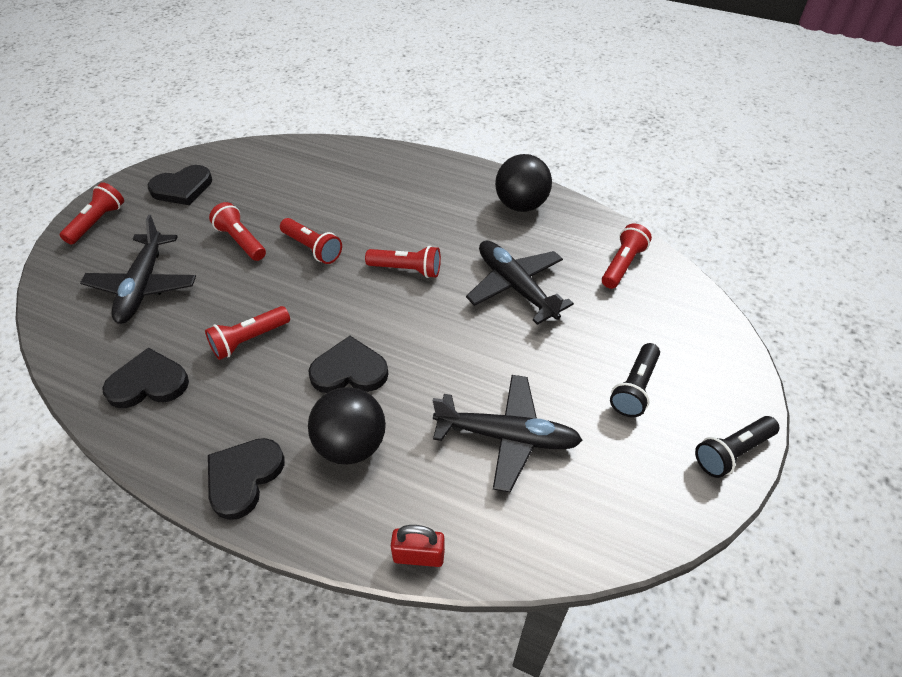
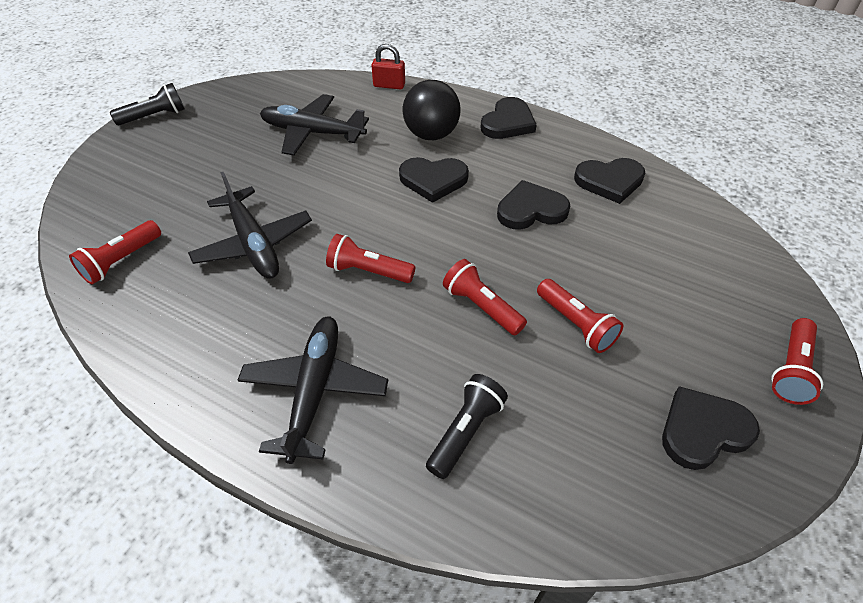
camera: 175 degrees left, 0 degrees up
(143, 285) = (668, 271): black plane -> black plane (314, 391)
(249, 340) = (531, 210): red flashlight -> black heart
(521, 205) = (192, 357): black ball -> none
(634, 388) = (195, 155): black flashlight -> black flashlight (466, 431)

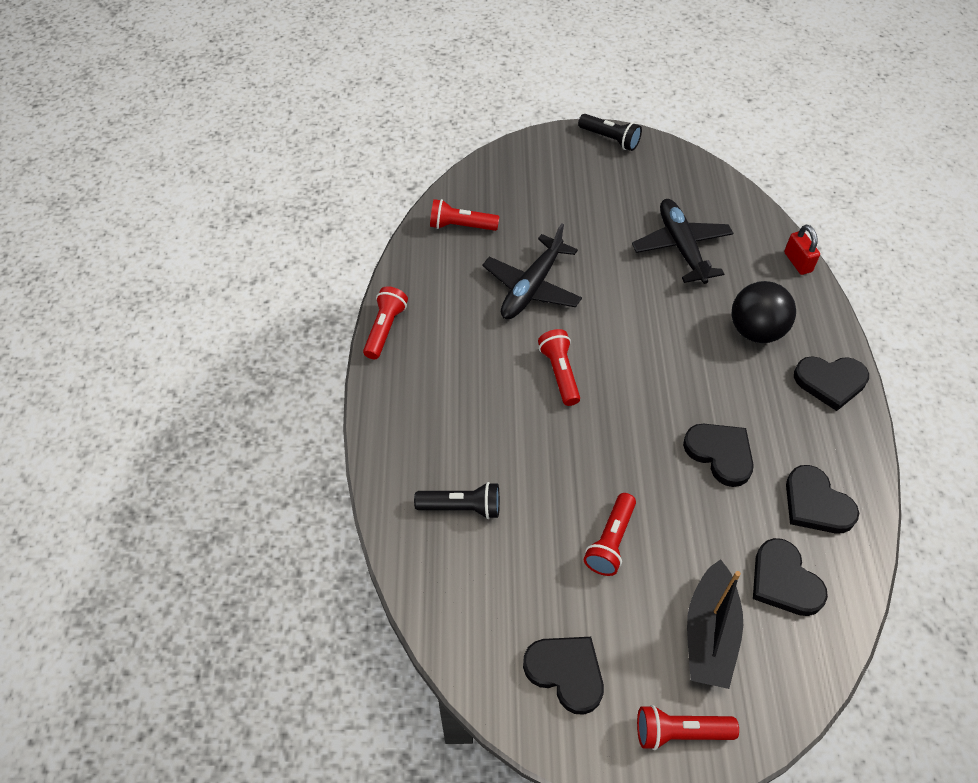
camera: 60 degrees right, 5 degrees up
(314, 391) = (435, 400): black plane -> none
(433, 180) = (696, 363): black heart -> black heart (784, 581)
(481, 306) = (580, 466): red flashlight -> red flashlight (385, 329)
(700, 301) = (709, 633): none -> black boat

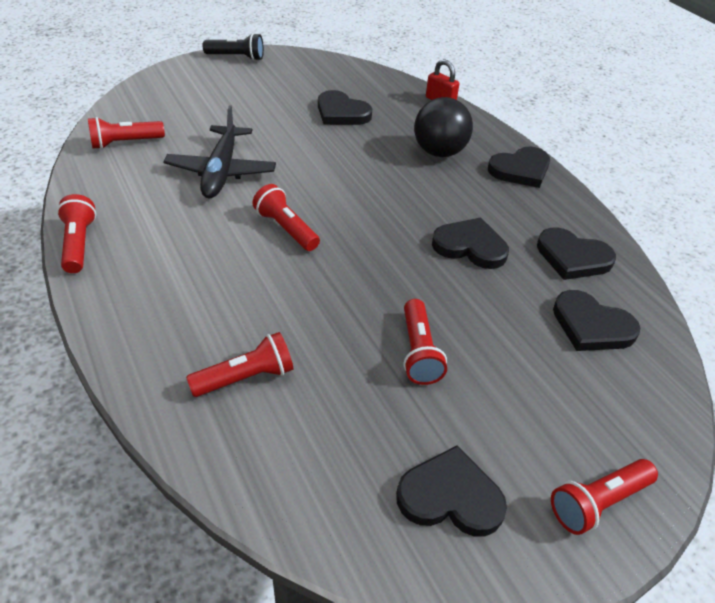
camera: 30 degrees left, 10 degrees down
(462, 507) = (246, 377): black flashlight -> red flashlight
(681, 247) = (341, 113): black plane -> black heart
(709, 633) = (561, 396): black boat -> none

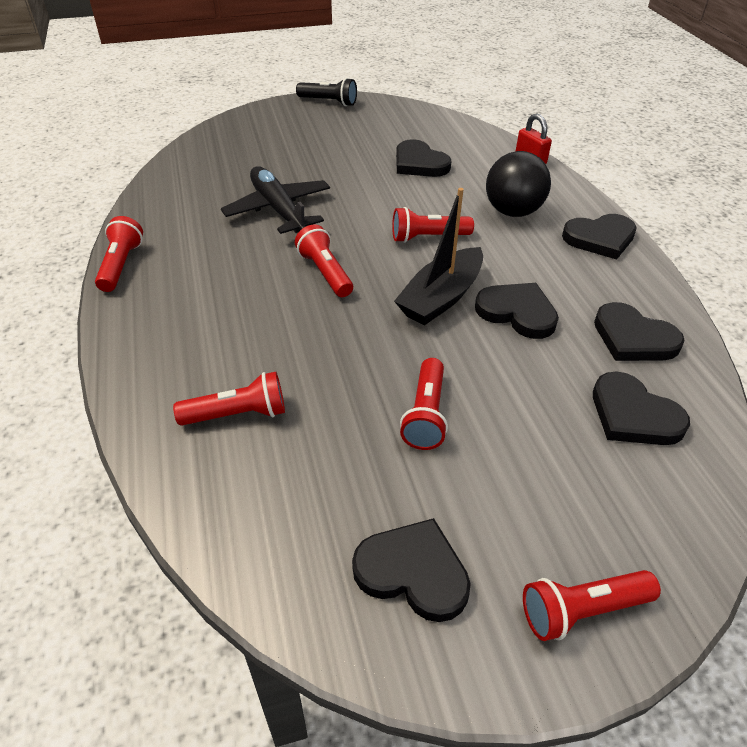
camera: 15 degrees right, 0 degrees up
(125, 143) = (194, 175): red flashlight -> red flashlight (428, 237)
(221, 171) = (279, 210): black plane -> black plane turned 135 degrees clockwise
(400, 240) = (441, 297): none -> black boat

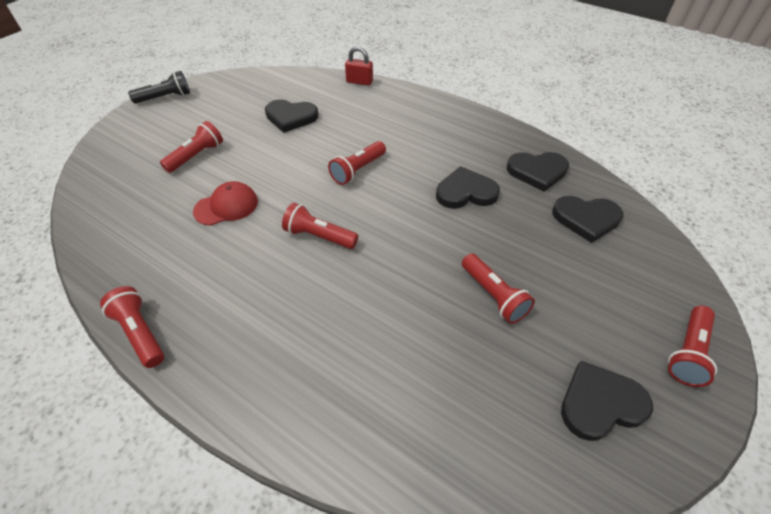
camera: 40 degrees left, 5 degrees up
(238, 414) = (383, 386): red flashlight -> red flashlight (197, 156)
(279, 210) = (226, 206): black plane -> red cap
(441, 297) = (413, 209): black boat -> none
(512, 212) = (389, 124): black ball -> none
(600, 238) = (455, 117): black heart -> none

